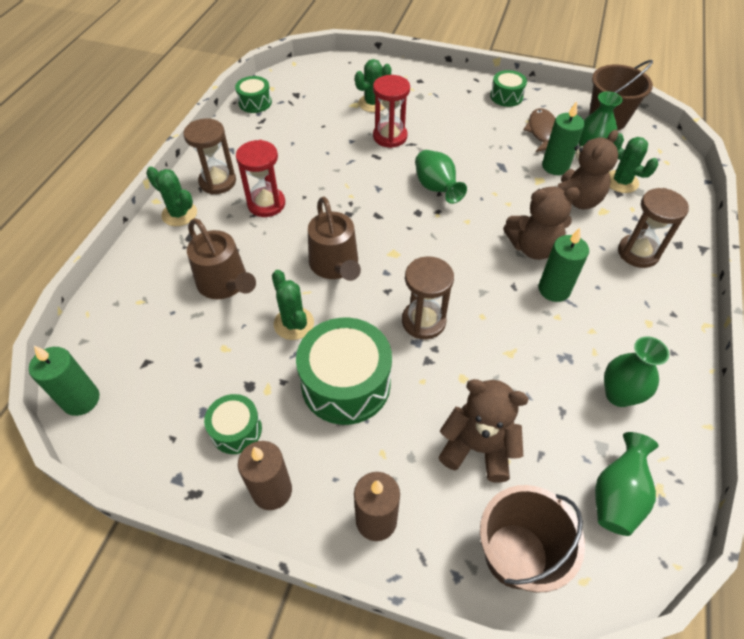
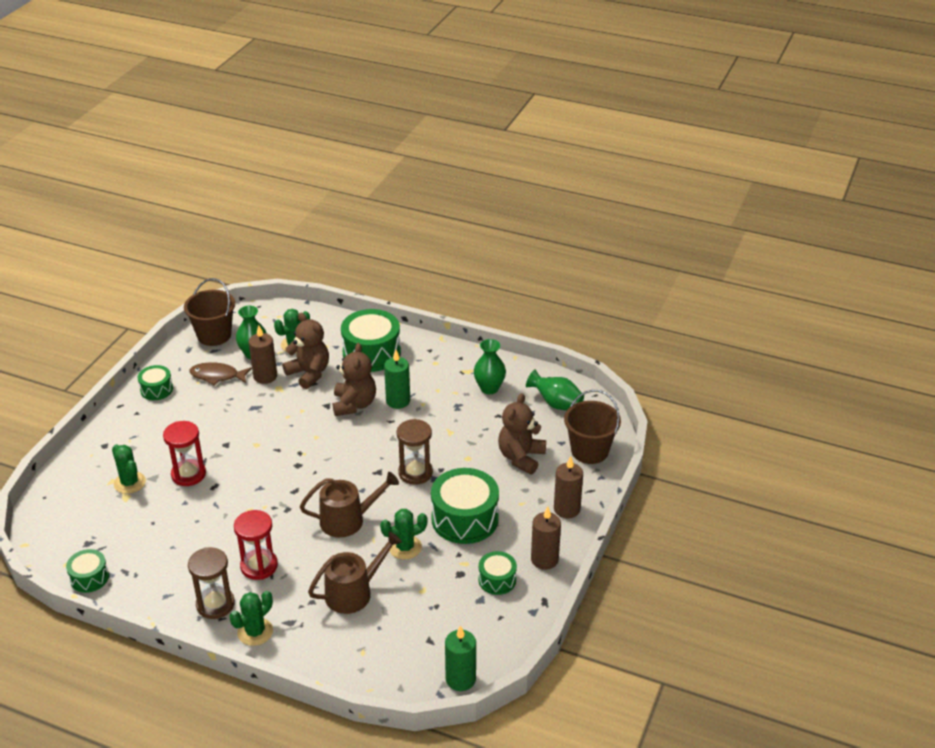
camera: 85 degrees left, 15 degrees down
(436, 188) = (271, 450): green vase -> none
(555, 166) = (265, 376): green candle -> brown candle
(638, 253) = (371, 353): brown hourglass -> green drum

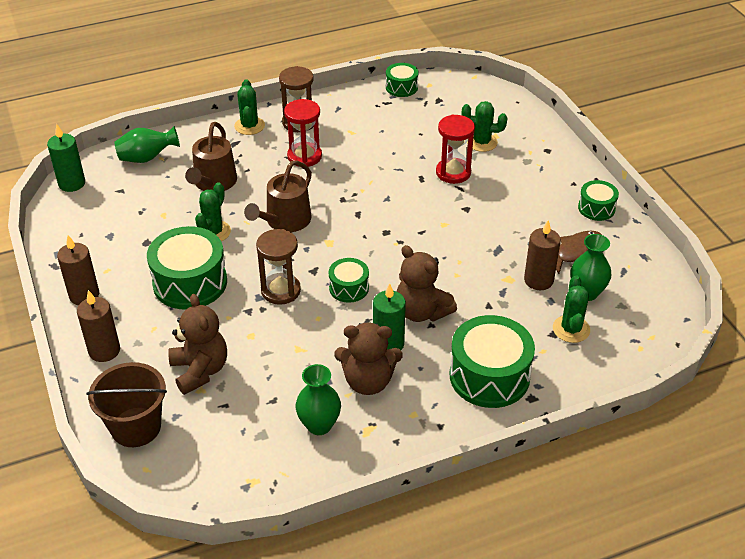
camera: 135 degrees right, 5 degrees up
(214, 335) = (651, 284): brown bucket -> none
(309, 373) = (508, 311): brown teddy bear -> brown teddy bear (368, 381)
(497, 580) = (110, 256): green drum -> green drum (349, 288)
(556, 404) = (227, 459): green vase -> green vase (147, 158)

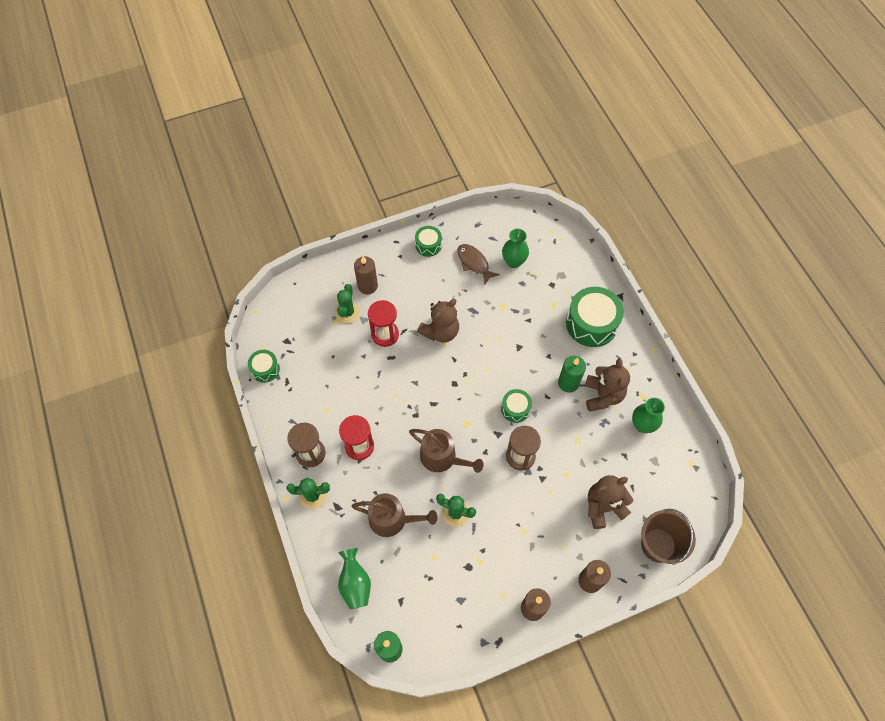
camera: 90 degrees left, 20 degrees up
(190, 282) = (514, 525): green drum -> none
(421, 312) = (537, 361): brown teddy bear -> brown teddy bear (440, 332)
(538, 280) = (503, 288): brown candle -> brown candle (367, 286)
(571, 329) = (547, 274): green cactus -> none

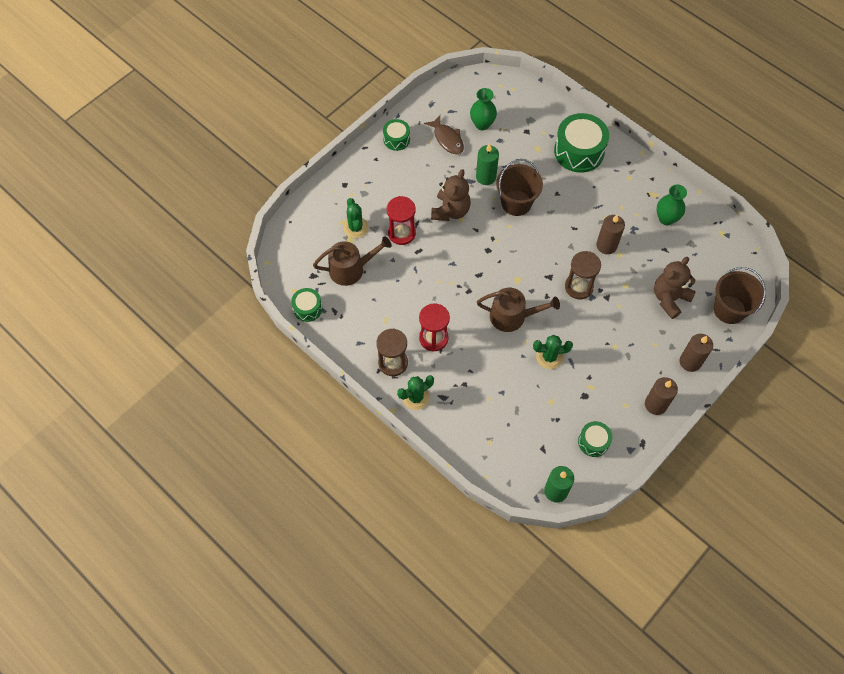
camera: 25 degrees left, 0 degrees up
(355, 583) = (496, 452): green vase -> none
(367, 286) = (361, 197): brown candle -> brown candle (606, 245)
(392, 519) = (498, 386): brown watering can -> brown watering can (351, 269)
(474, 263) = (447, 139): brown fish -> brown fish turned 150 degrees counterclockwise
(505, 349) = (516, 203): none -> brown bucket
(515, 409) = (553, 249): green drum -> green drum (593, 442)
(568, 383) = (586, 209): green candle -> green candle (486, 177)
(603, 395) = (621, 208): brown teddy bear -> none

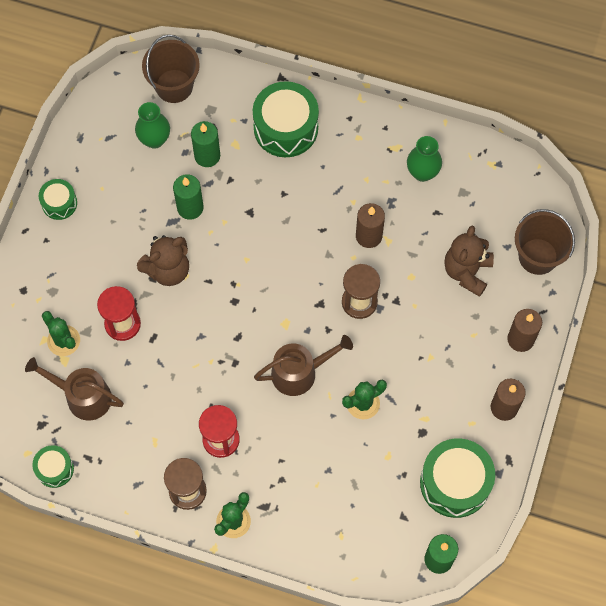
camera: 25 degrees left, 5 degrees up
(351, 269) = (83, 396): brown watering can -> brown watering can turned 120 degrees counterclockwise
(447, 139) = (121, 177): brown fish -> none
(450, 211) = (168, 269): brown teddy bear -> brown teddy bear turned 60 degrees clockwise
(514, 148) = (207, 156): none -> green candle
(516, 203) = (241, 226): brown bucket -> brown bucket (174, 86)
(593, 442) = (455, 483): green drum -> green drum, size x1.86

